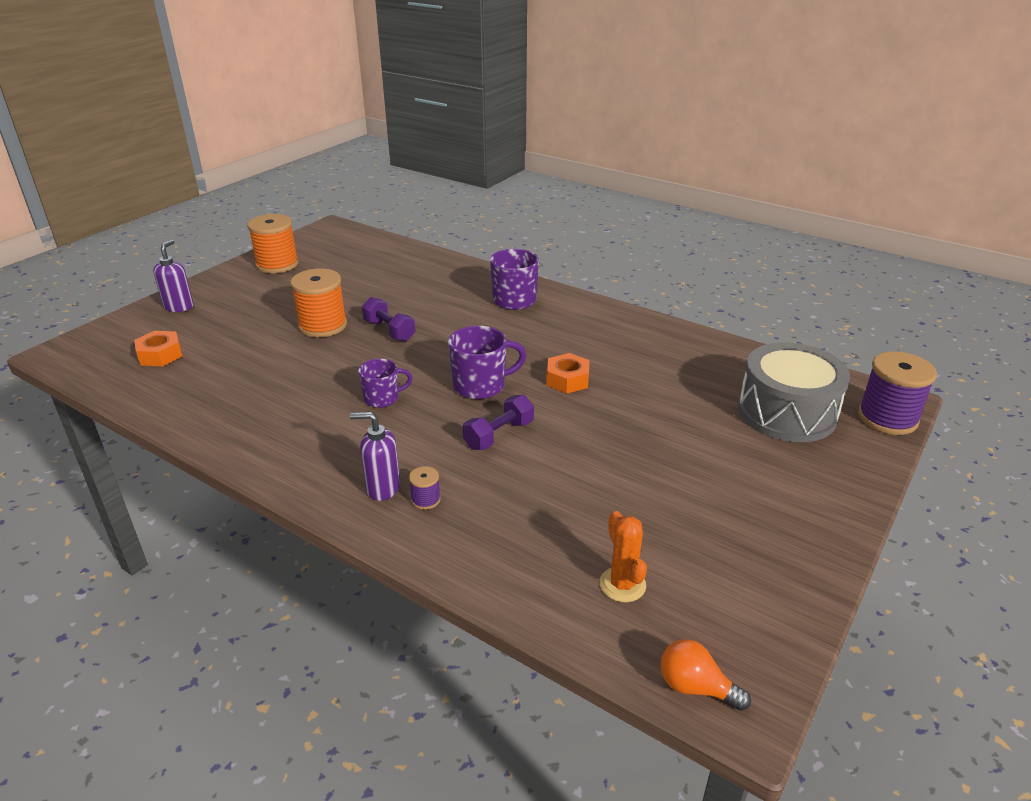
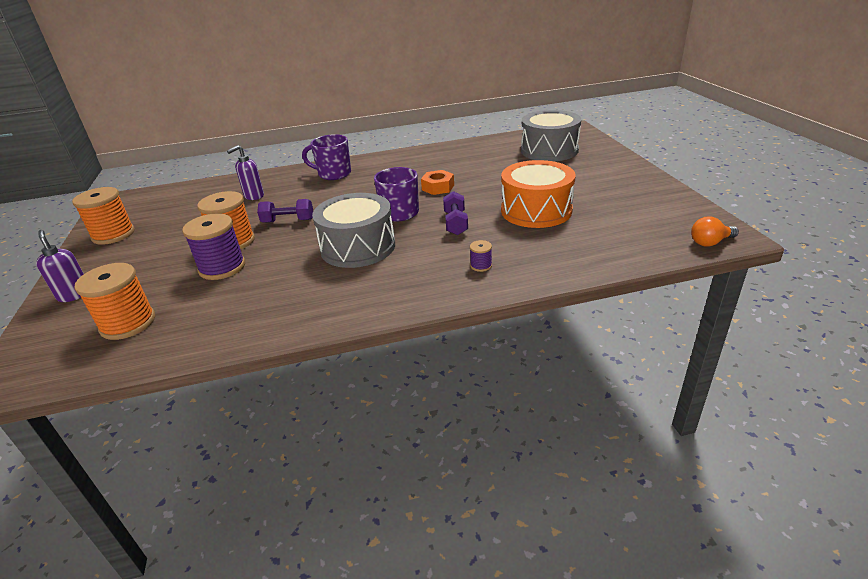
camera: 45 degrees left, 0 degrees up
(160, 355) = (128, 323): orange nut -> orange spool
(382, 398) = (358, 247): purple mug -> grey drum
(382, 488) = (449, 276): purple soap dispenser -> purple soap dispenser (254, 196)
(599, 481) = (536, 210): none -> orange drum
(622, 584) = (622, 234): orange cactus -> none
(887, 418) = (583, 134): purple spool -> purple spool (222, 267)

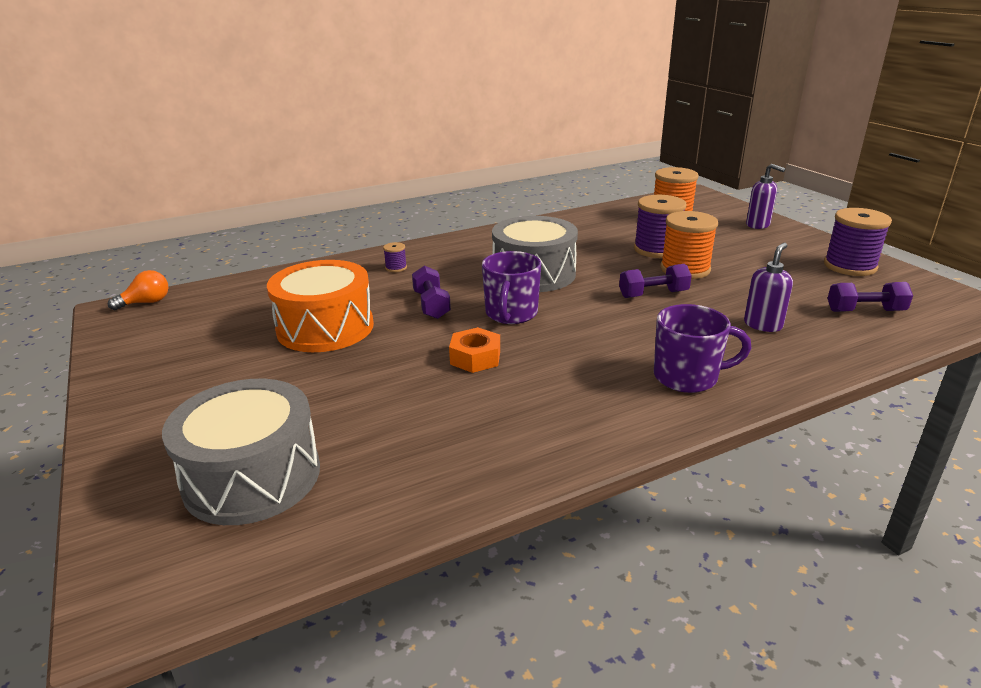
camera: 165 degrees right, 5 degrees down
(113, 234) = (850, 266): orange spool -> purple spool
(181, 201) = (865, 311): none -> purple dumbbell

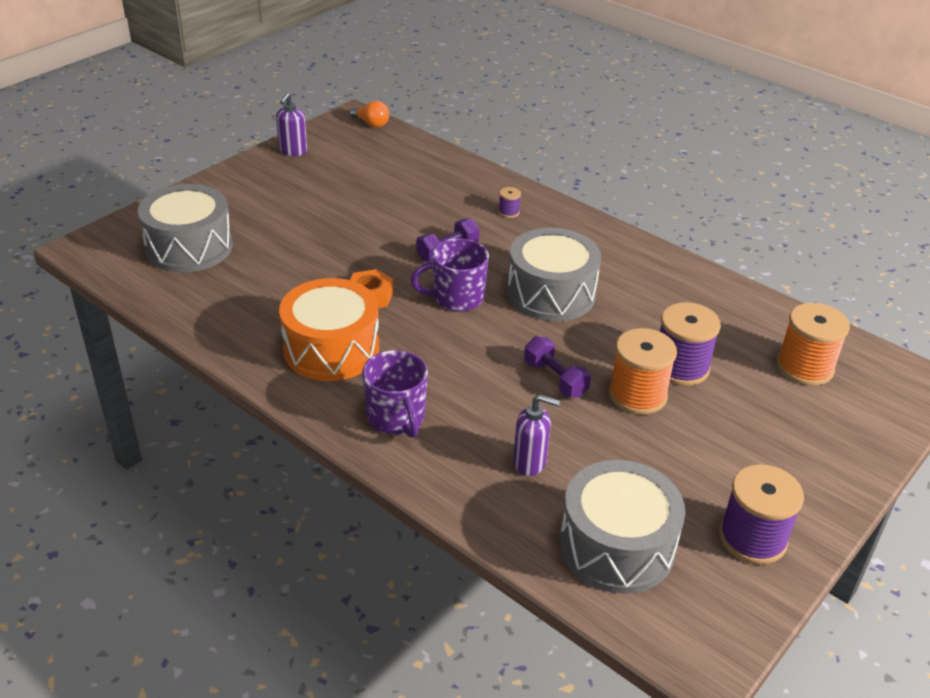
camera: 65 degrees right, 10 degrees up
(325, 328) = (378, 212): orange drum -> orange drum (331, 349)
(758, 225) = (841, 448): purple soap dispenser -> purple soap dispenser (293, 151)
(865, 311) = (616, 546): purple dumbbell -> grey drum

